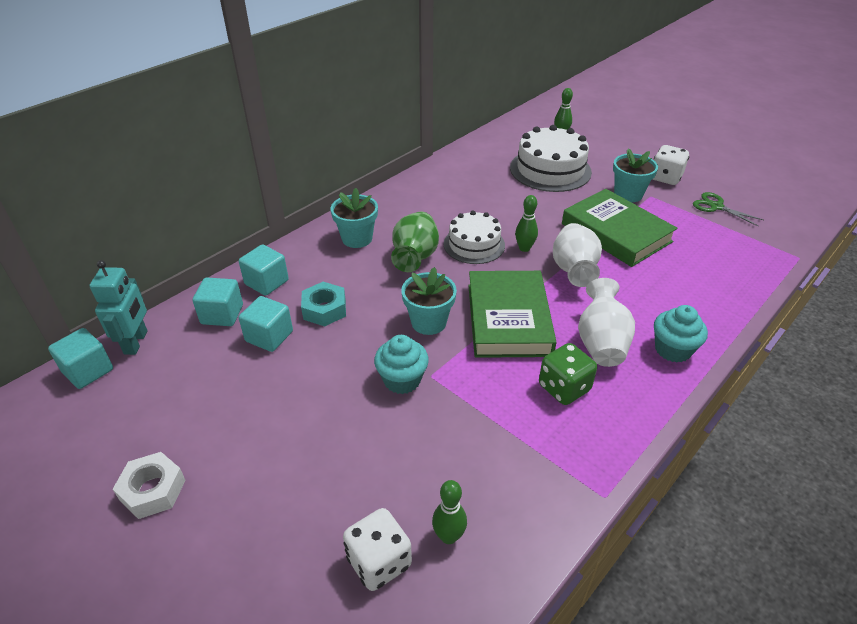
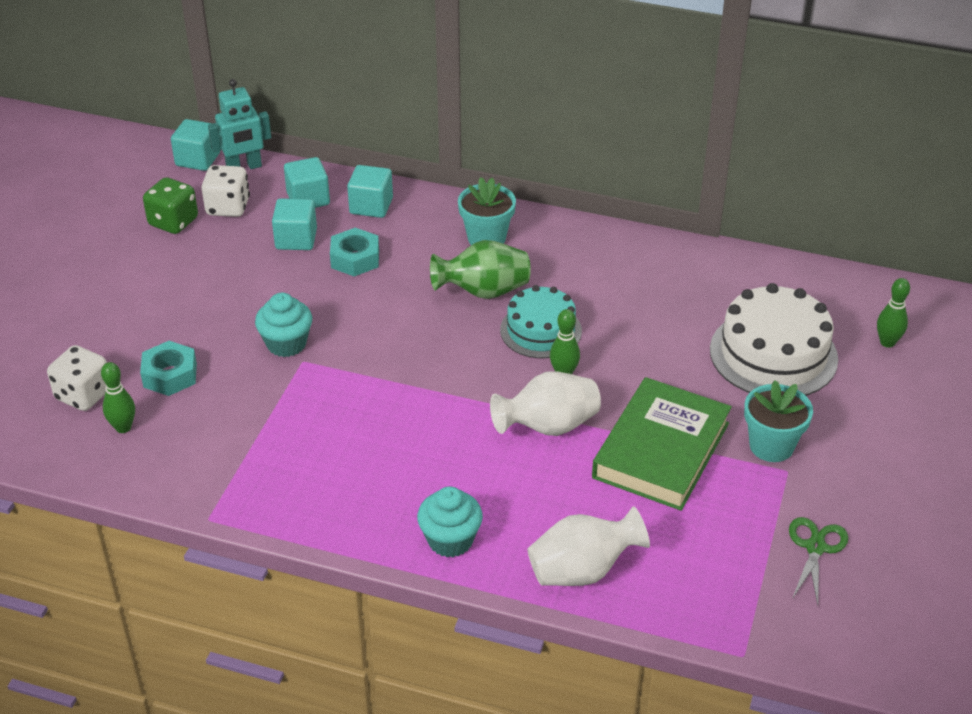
camera: 65 degrees right, 0 degrees up
(153, 490) = (98, 251): white nut -> none
(393, 476) = (170, 375): none -> turquoise nut
(428, 322) = (380, 336): turquoise flower pot -> none
(474, 244) = (540, 330): white cake -> turquoise cake
(508, 319) = (421, 393): green book -> none
(564, 388) = (337, 461): green dice -> green dice (173, 222)
(601, 343) = (425, 476): white vase -> white vase (582, 571)
(665, 178) = (855, 479): white dice -> white dice (228, 207)

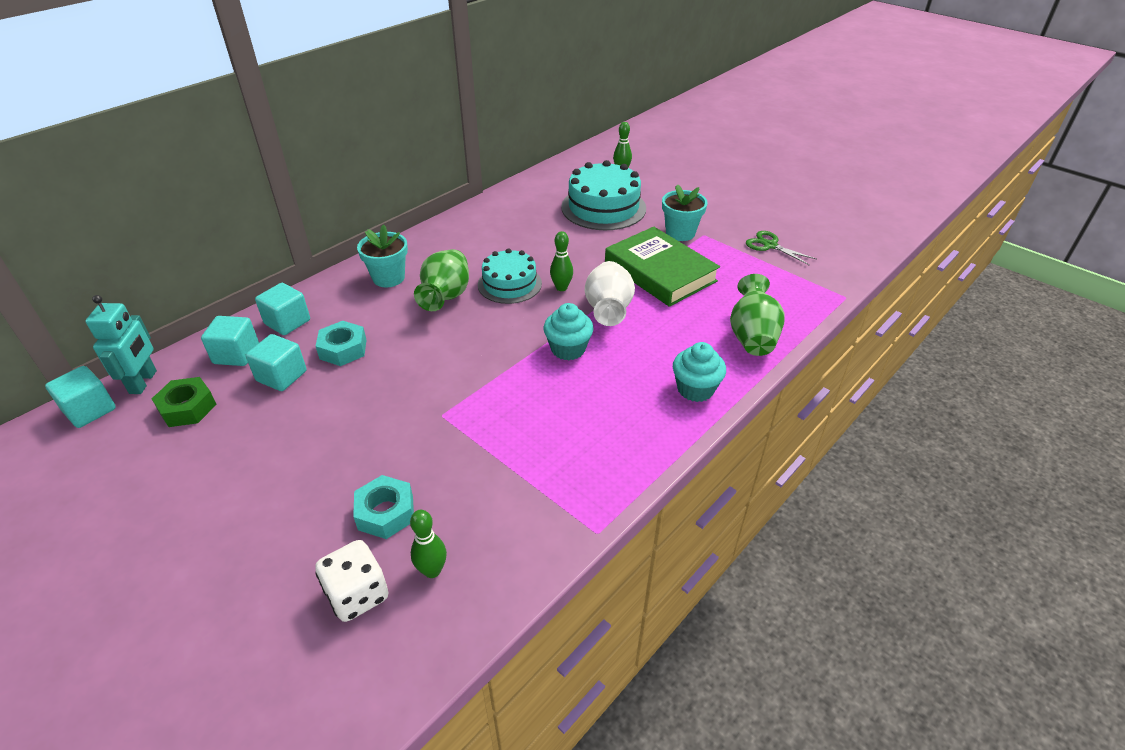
camera: 65 degrees left, 0 degrees up
(173, 222) = (163, 453): green dice -> none
(228, 207) = (187, 408): white dice -> green nut
(286, 344) = (411, 419): turquoise cupcake -> turquoise cupcake (568, 349)
(582, 571) = (752, 336): white vase -> green vase
(773, 354) = (603, 207): white cake -> turquoise cake

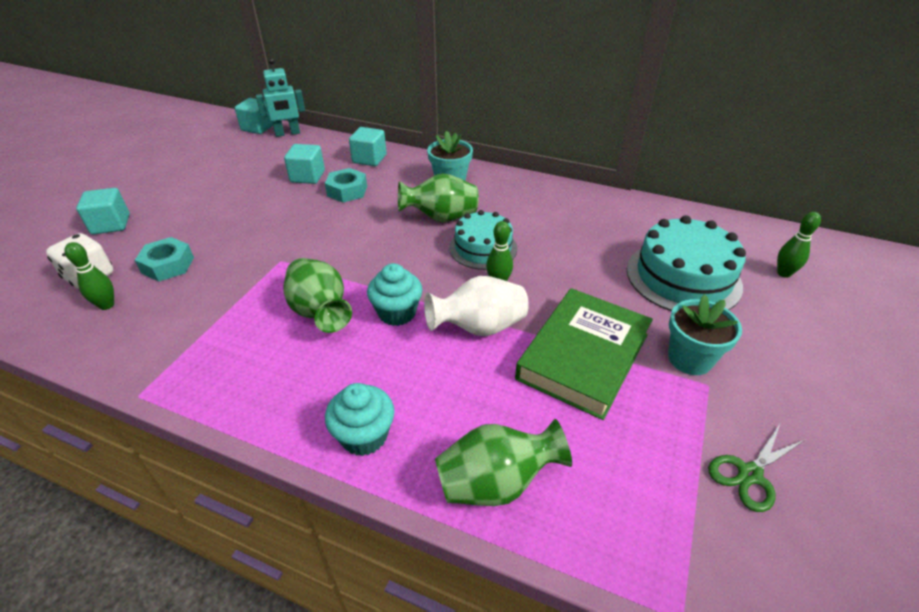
camera: 70 degrees right, 0 degrees up
(187, 408) = (266, 155): green nut -> none
(236, 354) = (325, 153): turquoise cube -> turquoise cube (111, 224)
(541, 395) = (320, 312): none -> green vase
(770, 245) = (750, 474): green scissors -> green scissors turned 150 degrees counterclockwise

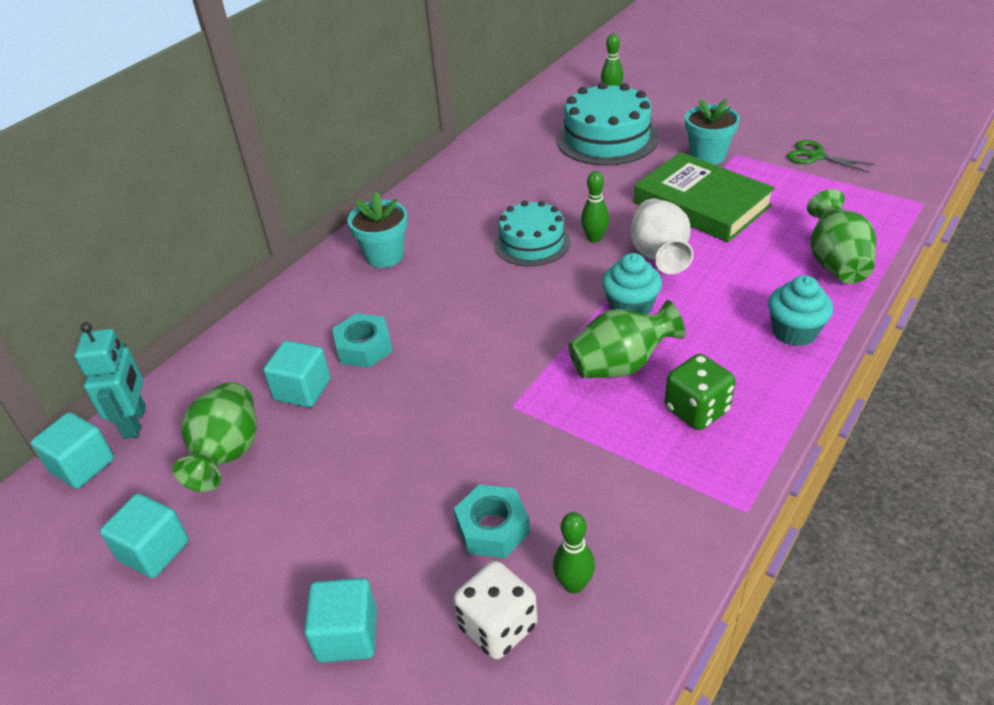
camera: 75 degrees left, 0 degrees up
(259, 361) = (697, 410): none -> green dice
(369, 159) = (283, 325): turquoise cube -> turquoise cube (154, 551)
(441, 218) = (462, 268): green vase -> green vase (227, 454)
(750, 474) = (816, 156): green scissors -> green scissors turned 150 degrees clockwise

